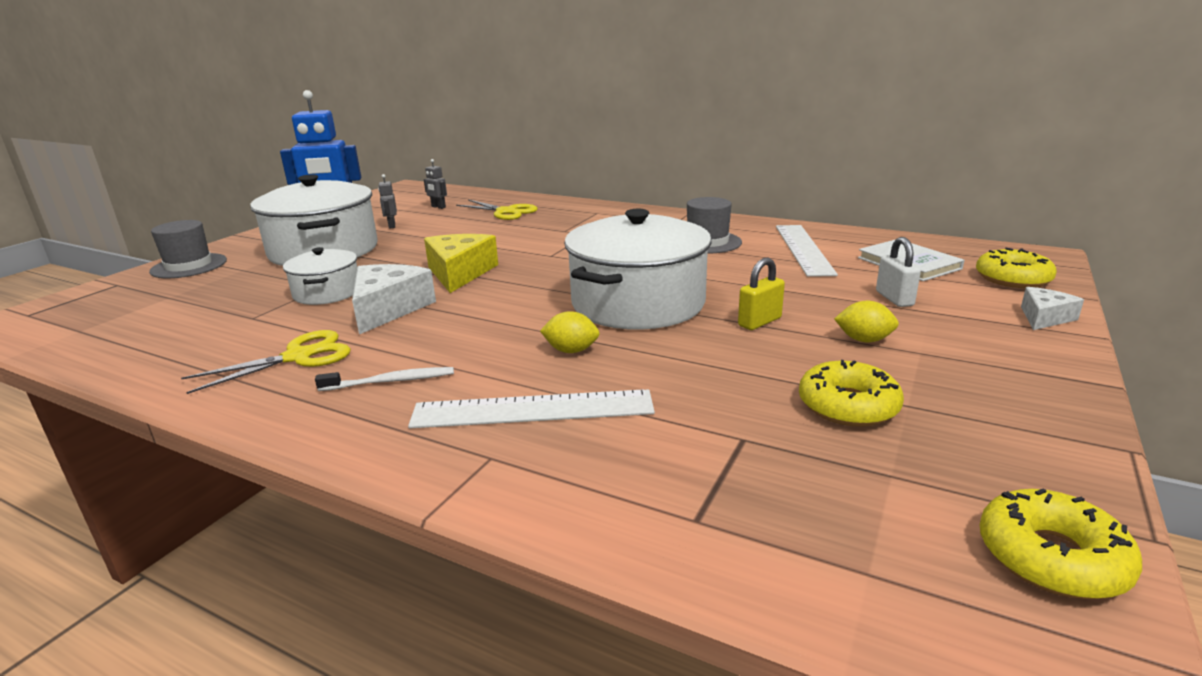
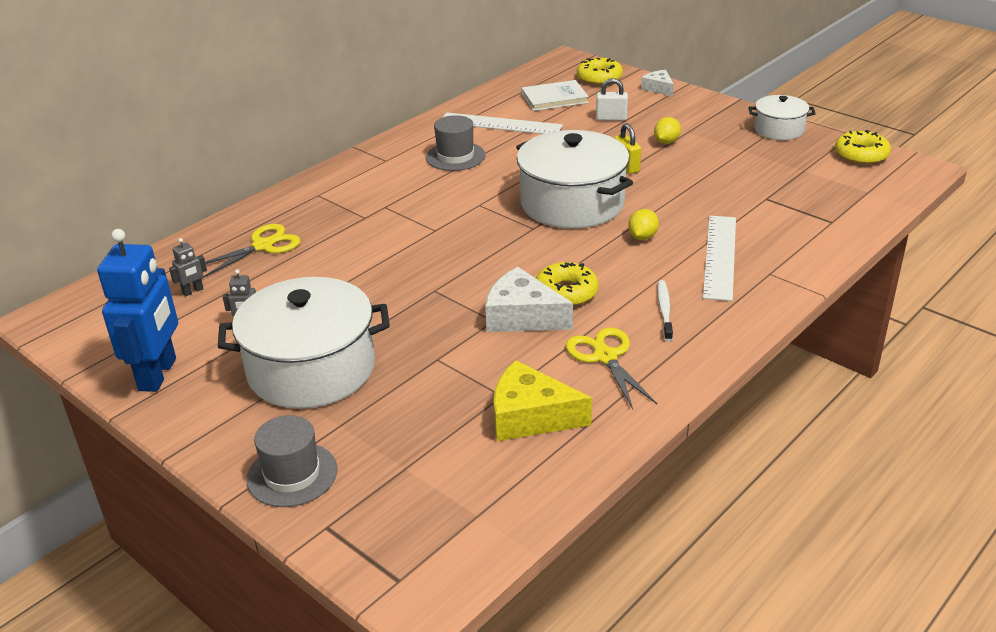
camera: 75 degrees left, 10 degrees up
(327, 293) = (459, 354): white pot -> white pot (779, 129)
(459, 273) = (451, 279): yellow cheese -> yellow cheese (530, 416)
(848, 406) = (741, 165): yellow donut -> yellow donut (566, 292)

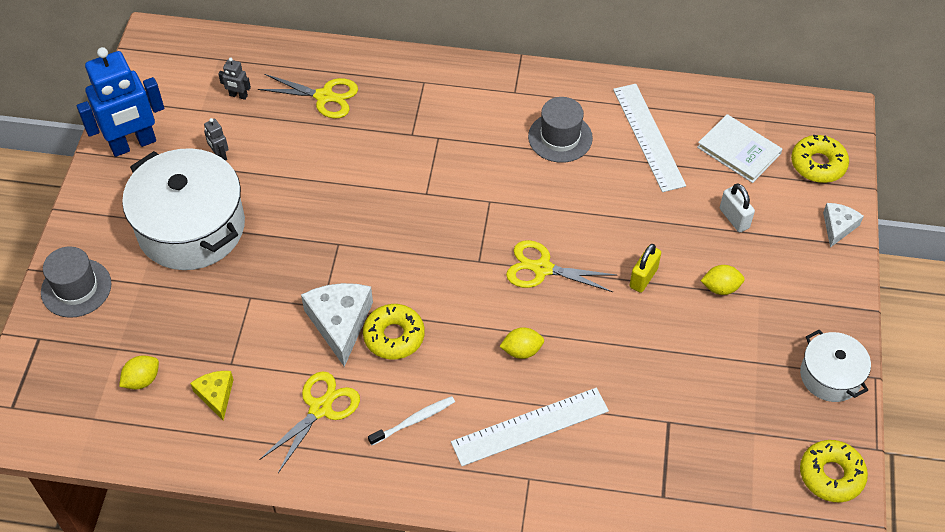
camera: 55 degrees right, 20 degrees up
(463, 462) = (142, 380): none -> yellow lemon
(530, 416) = (216, 395): yellow cheese -> yellow cheese, size x0.57
(572, 203) = (542, 268): white pot -> yellow scissors

